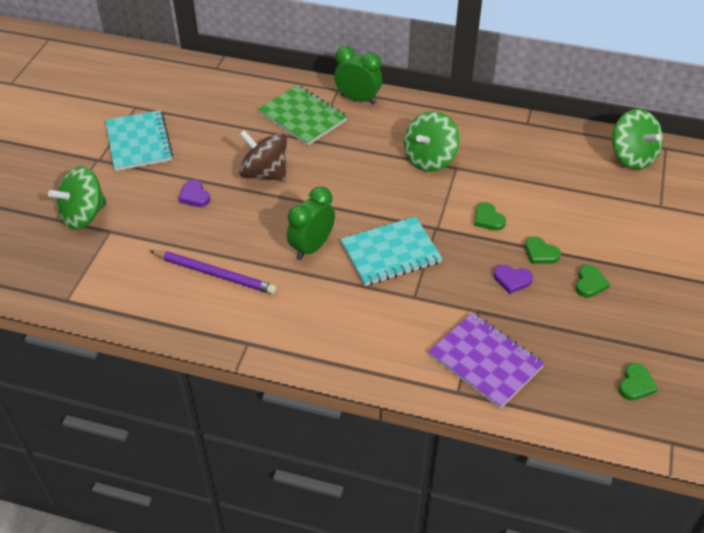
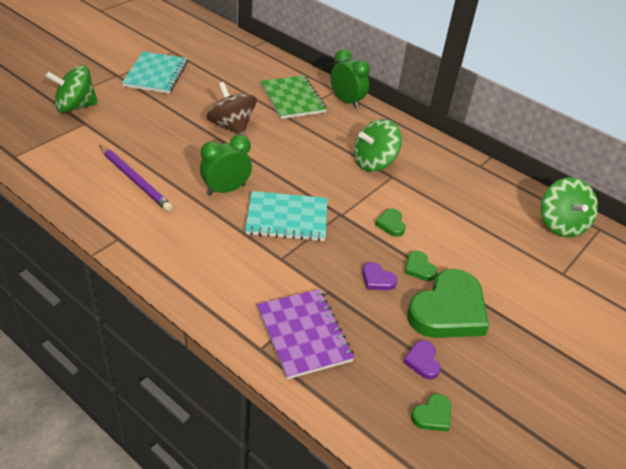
camera: 20 degrees right, 5 degrees down
(194, 196) = (166, 122): purple heart -> purple heart (422, 361)
(590, 283) = (448, 310): green heart -> green heart, size x2.31

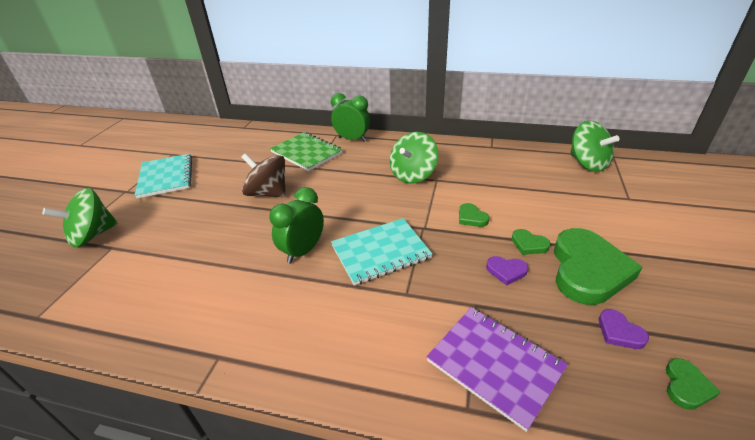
camera: 20 degrees left, 5 degrees down
(135, 180) = (201, 282): purple pencil -> none

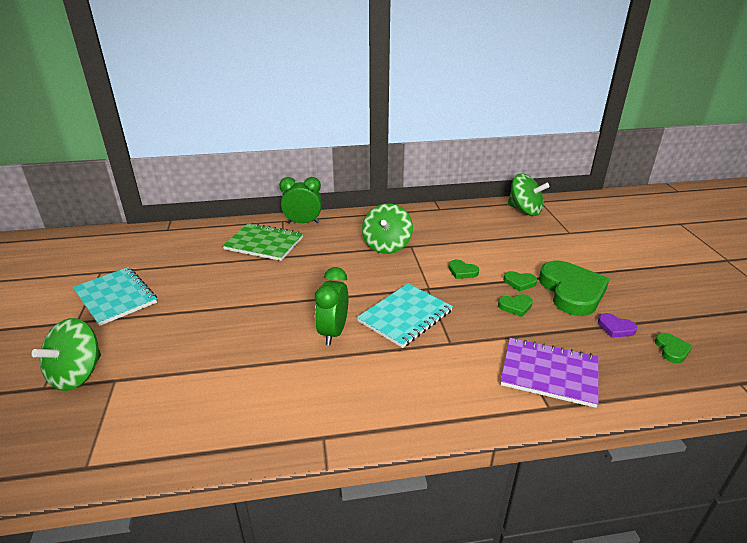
camera: 25 degrees left, 5 degrees down
(268, 193) = (254, 289): brown spinning top -> none
(506, 271) = (515, 306): purple heart -> green heart

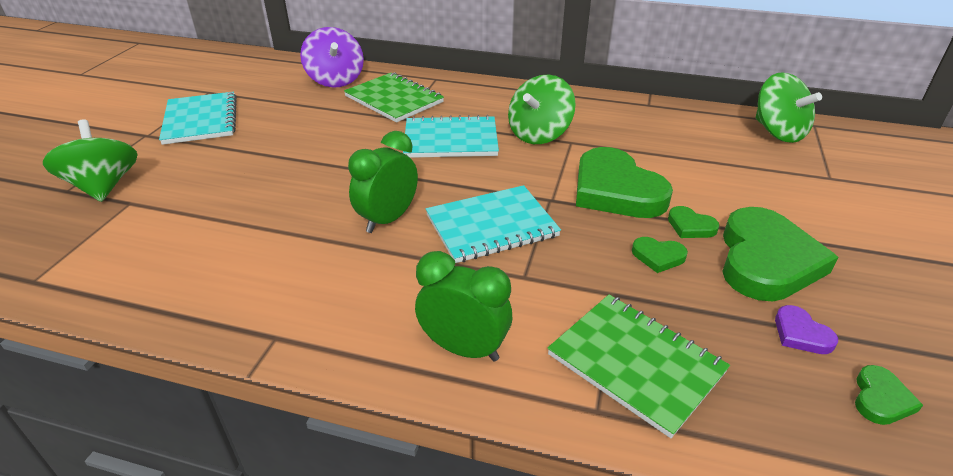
camera: 25 degrees right, 5 degrees up
(77, 374) = (104, 186): green spinning top -> green spinning top turned 105 degrees clockwise
(204, 238) = (335, 80): none -> purple spinning top
(303, 223) = (457, 86): green clock -> green clock (464, 348)
(330, 264) = (451, 140): none -> turquoise notebook
(462, 271) = (616, 190): green heart -> green heart, size x2.31
(549, 373) = (635, 363): purple notebook -> green notebook

